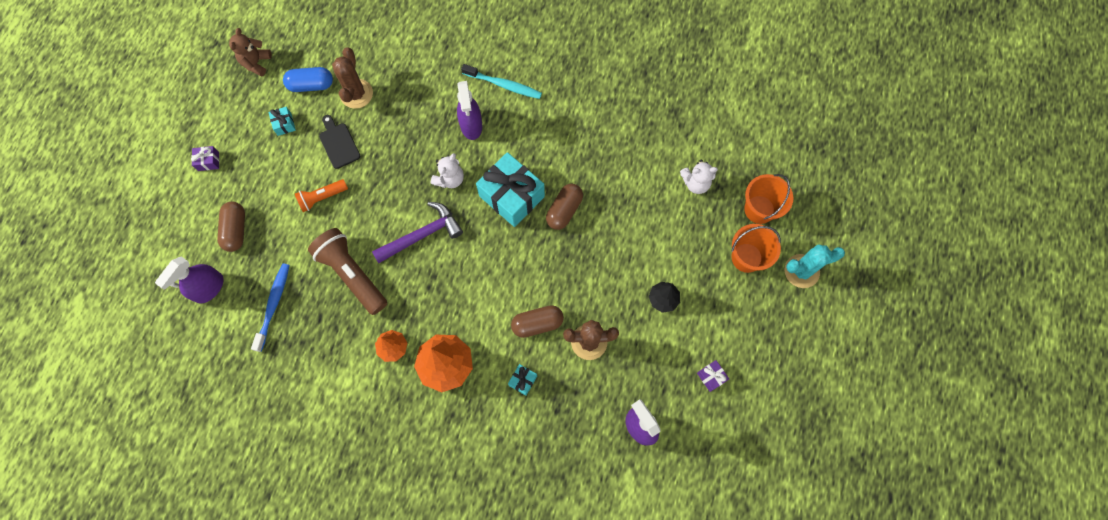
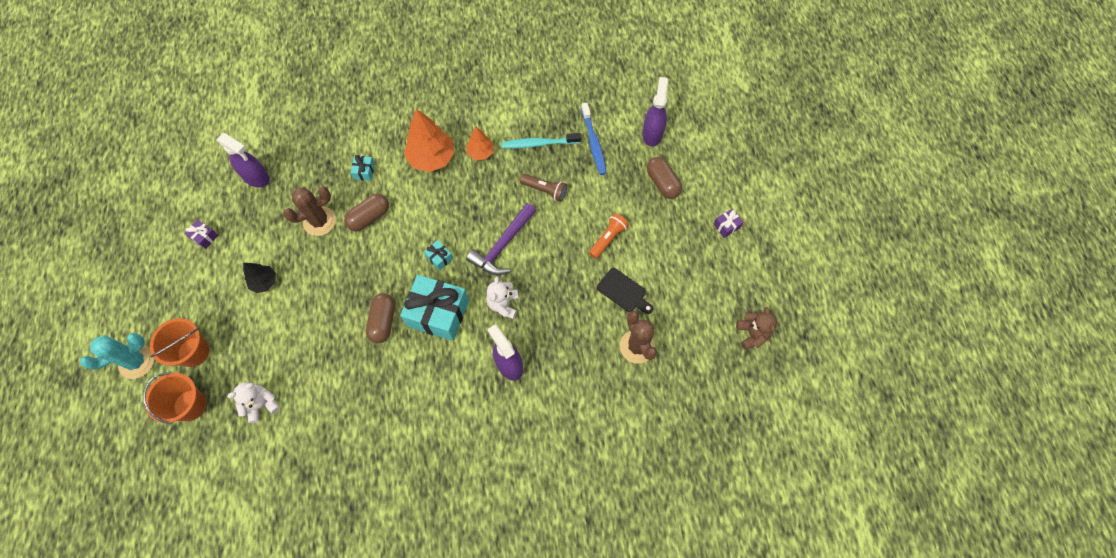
camera: 155 degrees right, 5 degrees down
(284, 124) = (684, 287): turquoise gift -> turquoise gift (439, 258)
(311, 85) = (685, 336): blue capsule -> none
(352, 274) = (545, 190): brown flashlight -> brown flashlight, size x0.56
(504, 85) = (497, 423): turquoise toothbrush -> turquoise toothbrush (539, 144)

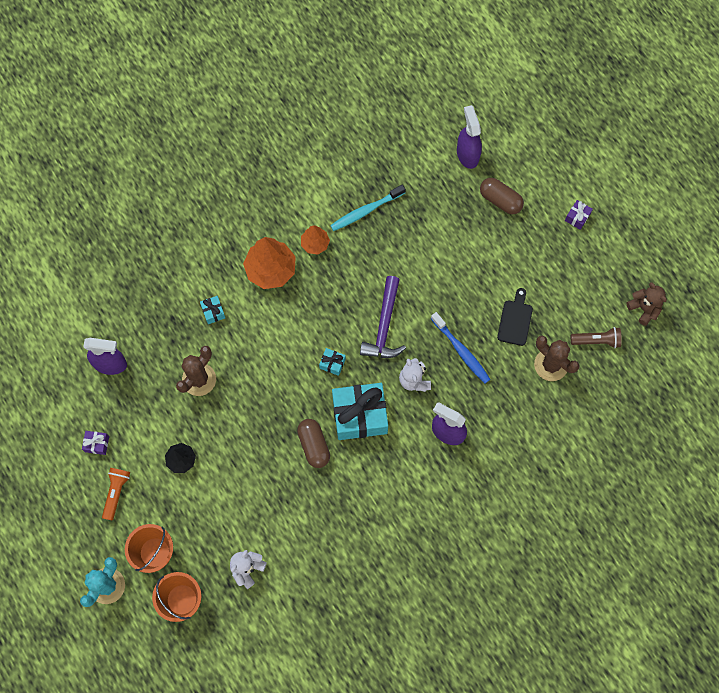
camera: 25 degrees left, 5 degrees up
(369, 217) = (244, 354): brown capsule -> none
(545, 190) = (395, 255): brown flashlight -> brown flashlight (597, 340)
(594, 143) = (417, 187): blue toothbrush -> blue toothbrush (461, 351)
(608, 238) = (477, 276): orange flashlight -> orange flashlight (116, 492)
(623, 291) = (515, 320): black cutting board -> black cutting board turned 90 degrees counterclockwise

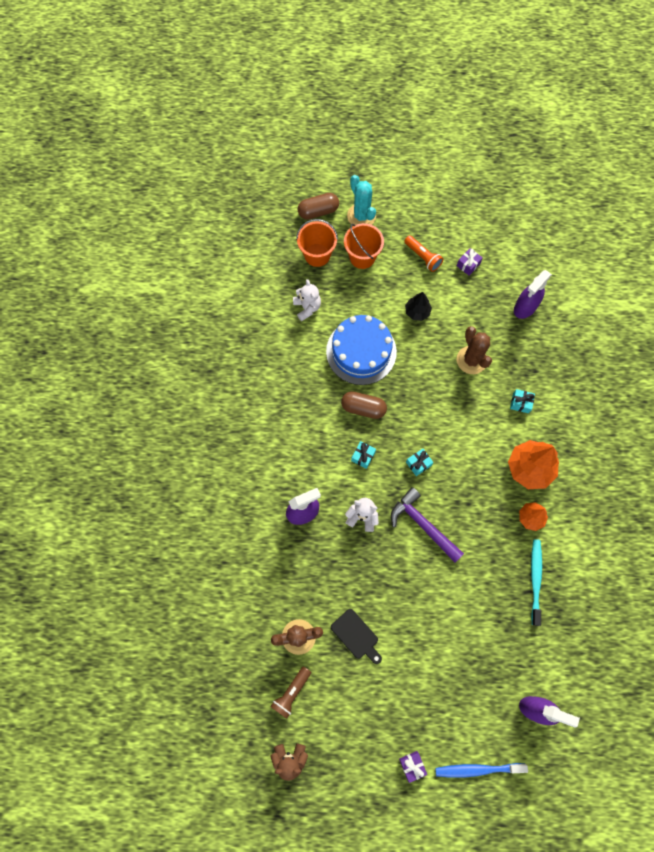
camera: 125 degrees right, 0 degrees up
(258, 485) = (361, 351): none -> blue cake
(360, 415) = (363, 456): turquoise gift -> turquoise gift, size x0.43
(461, 351) = (360, 571): blue toothbrush -> blue toothbrush (477, 769)
(500, 200) = (473, 706): brown capsule -> brown capsule (318, 211)

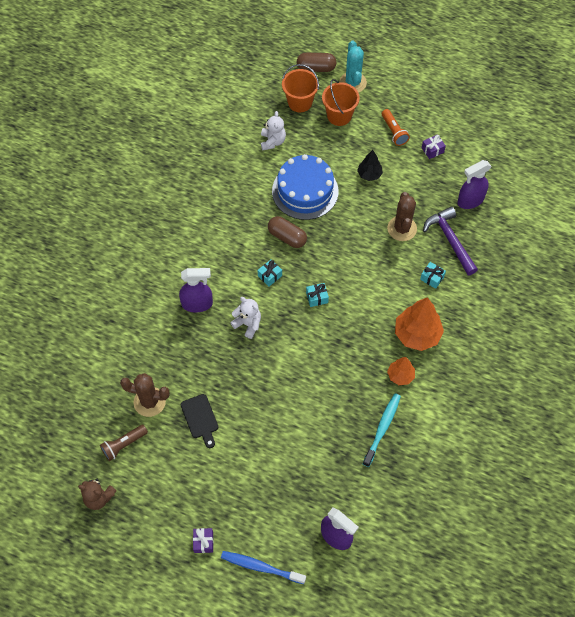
camera: 20 degrees right, 10 degrees down
(423, 524) = (299, 348): purple hammer -> purple hammer (450, 240)

